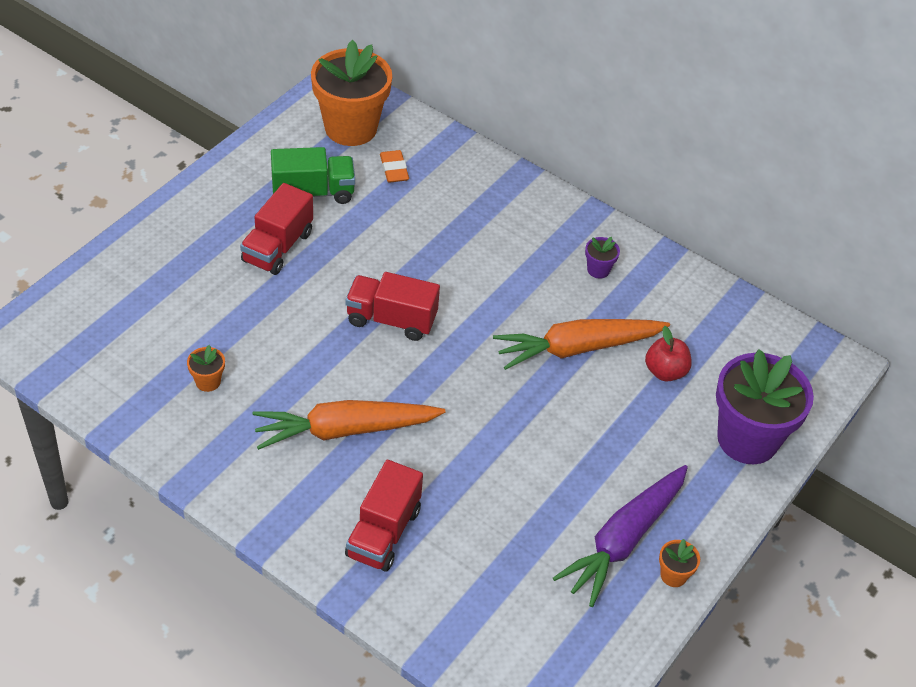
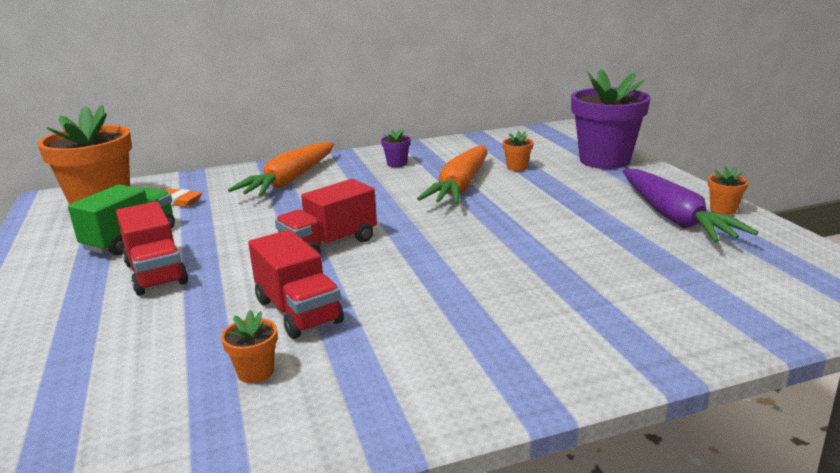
camera: 50 degrees left, 25 degrees down
(345, 430) = (430, 304): orange carrot -> orange carrot (290, 180)
(383, 533) = (588, 321): red truck -> red truck (298, 311)
(665, 371) = (517, 167): red apple -> orange flower pot

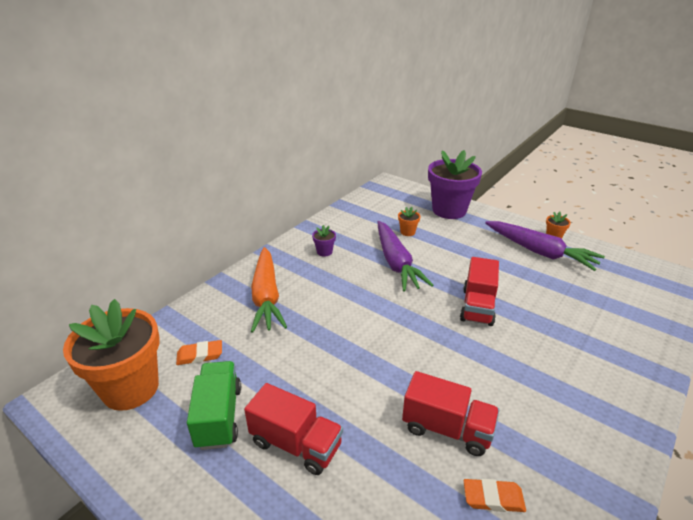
camera: 35 degrees left, 10 degrees up
(255, 372) = (493, 498): orange flower pot -> orange eraser
(329, 245) = (384, 354): red truck -> red truck (477, 306)
(460, 187) = (396, 263): orange carrot -> purple carrot

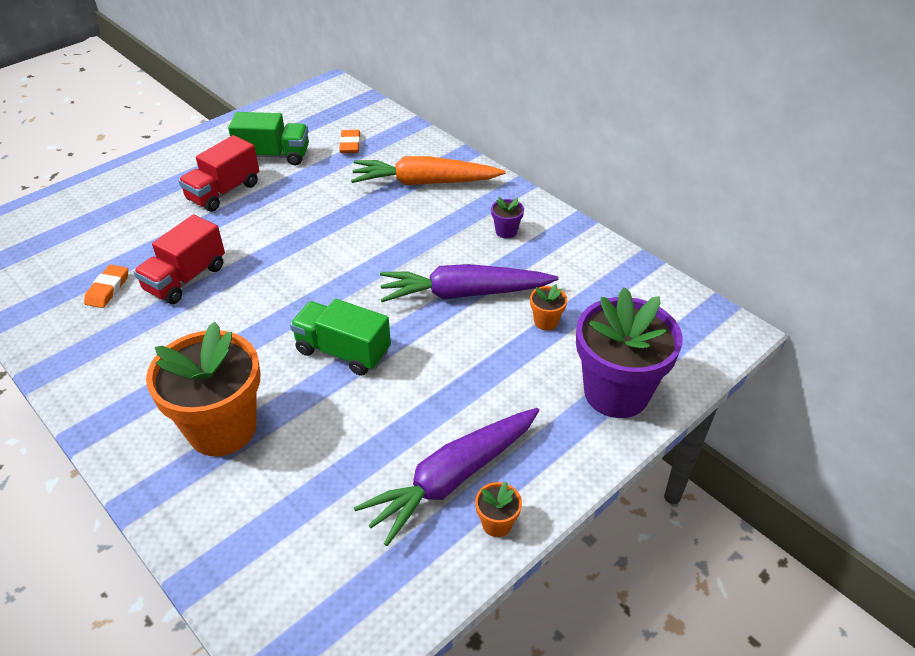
camera: 100 degrees right, 10 degrees up
(130, 388) = (326, 114): orange flower pot -> orange flower pot (222, 428)
(477, 306) = (343, 351): red truck -> green truck

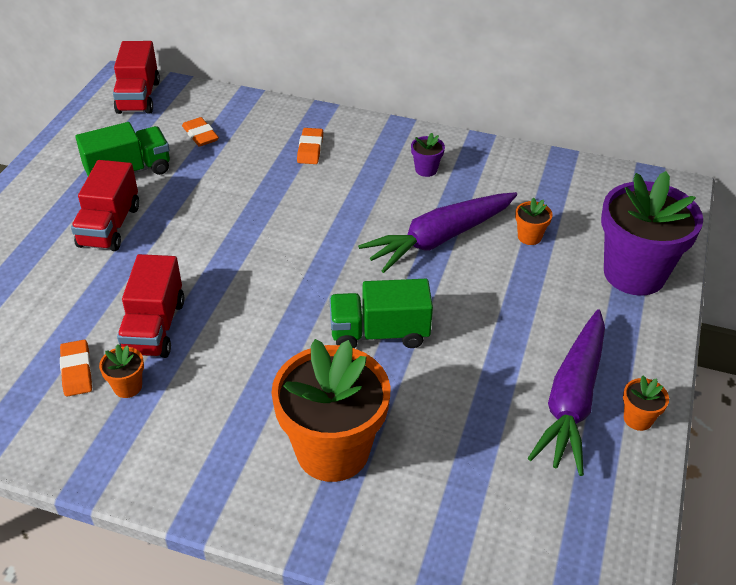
camera: 30 degrees left, 0 degrees up
(129, 315) = (127, 387): none -> orange flower pot
(331, 101) = (138, 97): none -> red truck
(424, 183) = (310, 149): orange carrot -> orange eraser

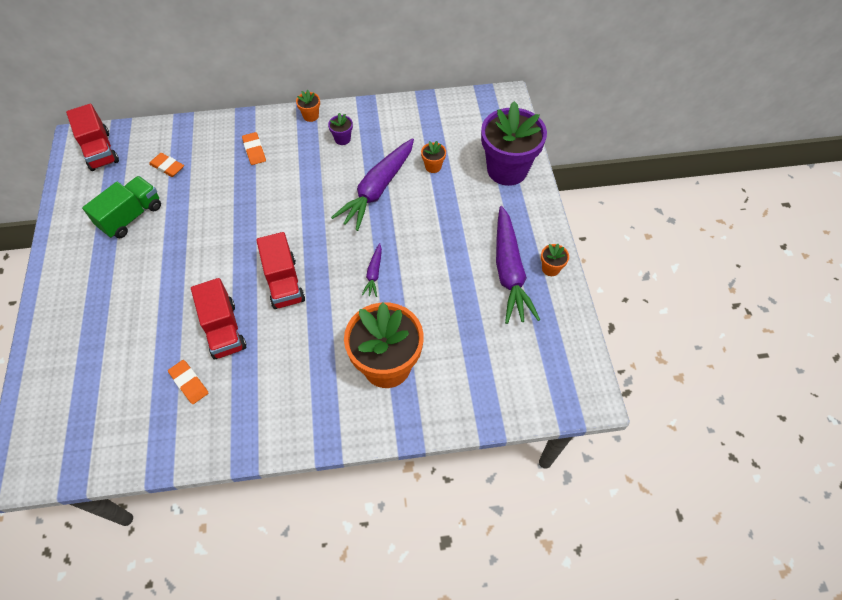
camera: 25 degrees left, 15 degrees up
(109, 226) = (144, 266): red truck -> red truck (284, 282)
(127, 387) = (231, 379): orange flower pot -> orange flower pot (311, 116)
(379, 333) = (374, 273): green truck -> purple carrot

